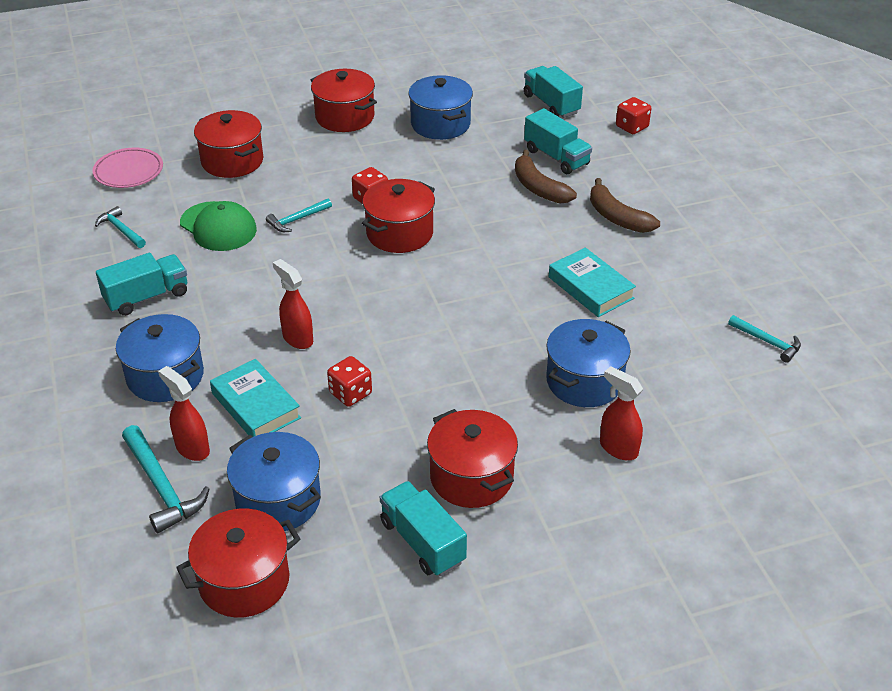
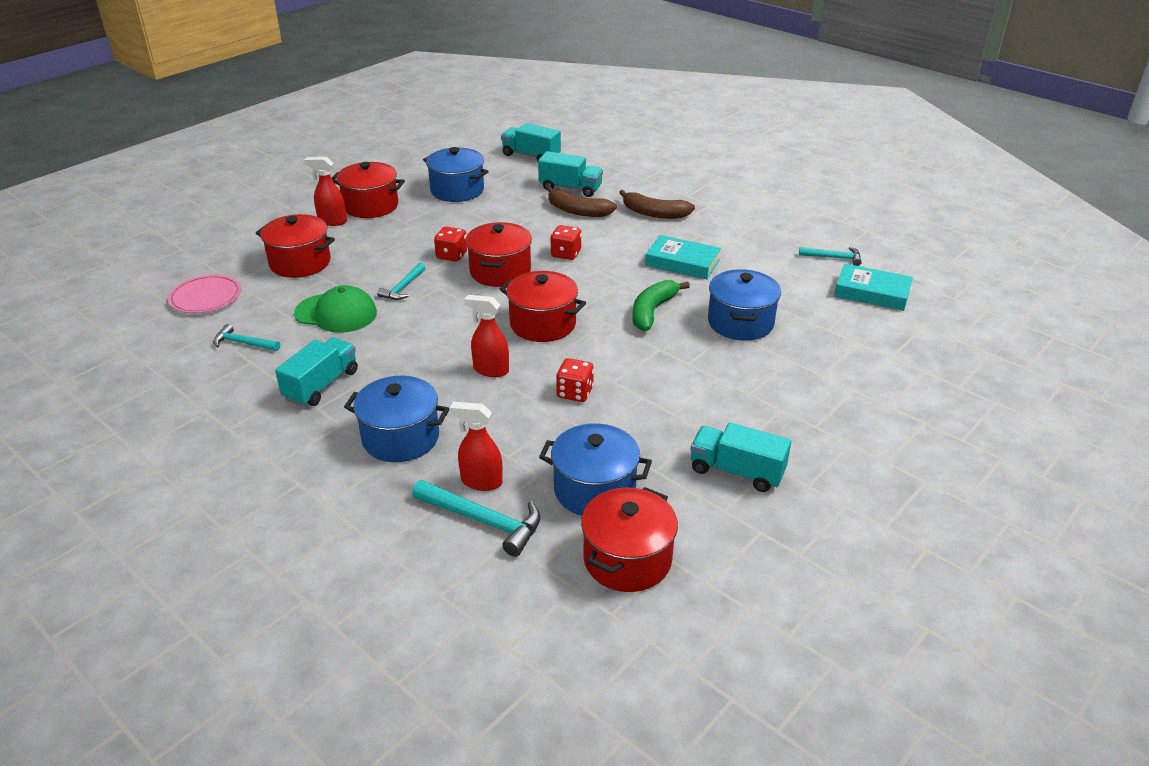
camera: 30 degrees left, 5 degrees down
(255, 406) = (504, 430): turquoise book -> turquoise book (872, 293)
(471, 477) = (726, 414): red pot -> red pot (543, 324)
(506, 333) = (652, 311): none -> green banana
(618, 448) = (807, 356): red spray bottle -> red spray bottle (332, 221)
(632, 127) = (605, 155): red dice -> red dice (566, 254)

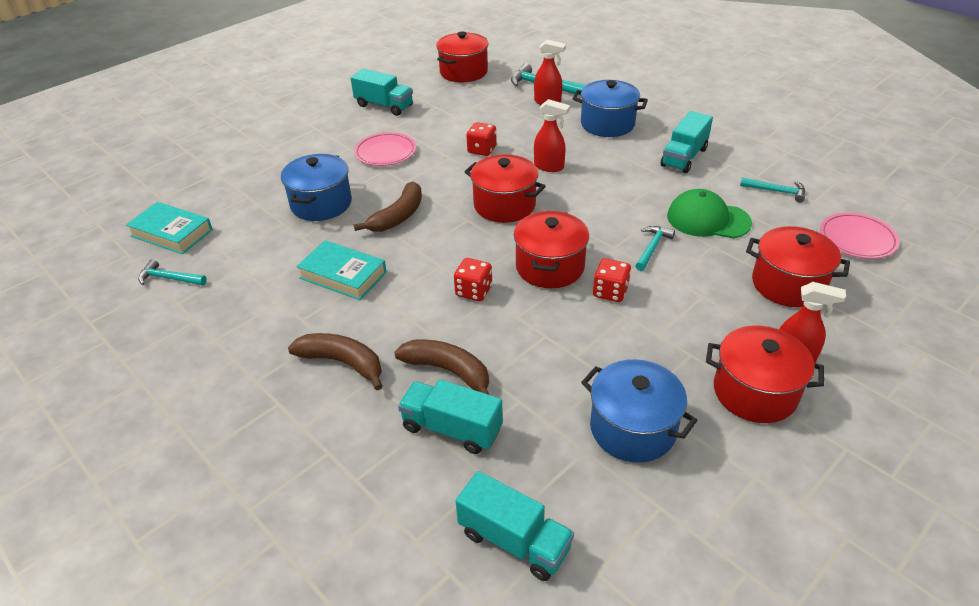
camera: 175 degrees left, 5 degrees up
(594, 490) = (476, 98): blue pot -> none
(652, 311) = (398, 216): green banana -> brown banana
(698, 387) = (385, 152): none -> pink plate

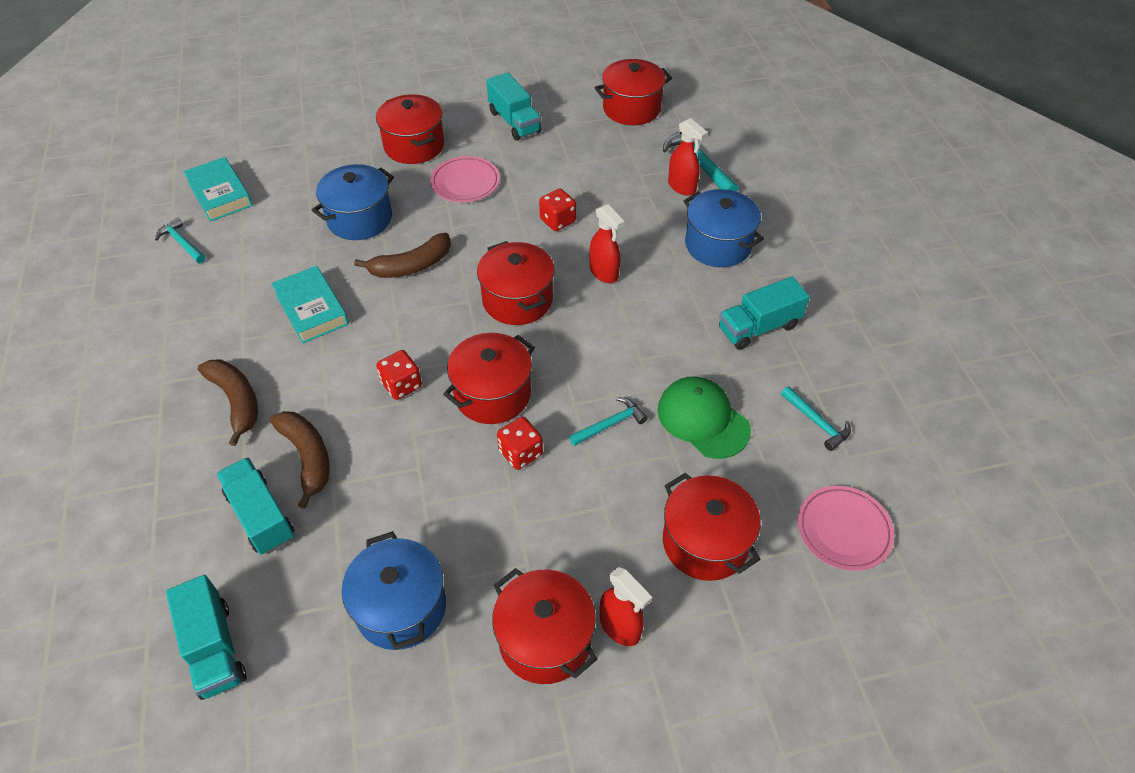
camera: 30 degrees right, 10 degrees up
(318, 145) = (414, 146): none -> red pot

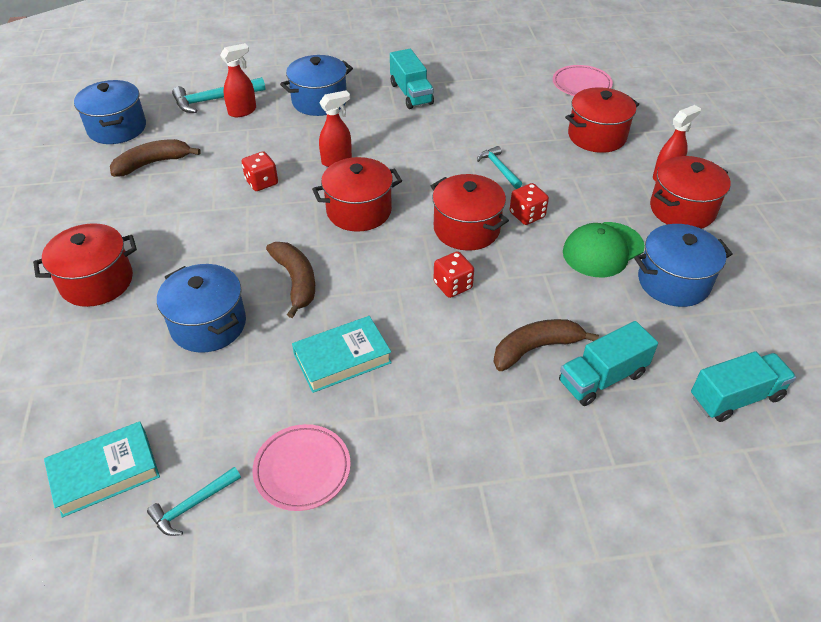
camera: 85 degrees left, 5 degrees down
(236, 401) = (466, 412): brown banana -> brown banana (153, 163)
(465, 183) = (181, 241): pink plate -> pink plate (302, 469)
(514, 122) = (95, 204): turquoise truck -> none
(631, 108) = (117, 128): red pot -> blue pot
(703, 419) = (495, 127): green cap -> green cap (603, 250)
(817, 422) = (499, 82): turquoise hammer -> none

